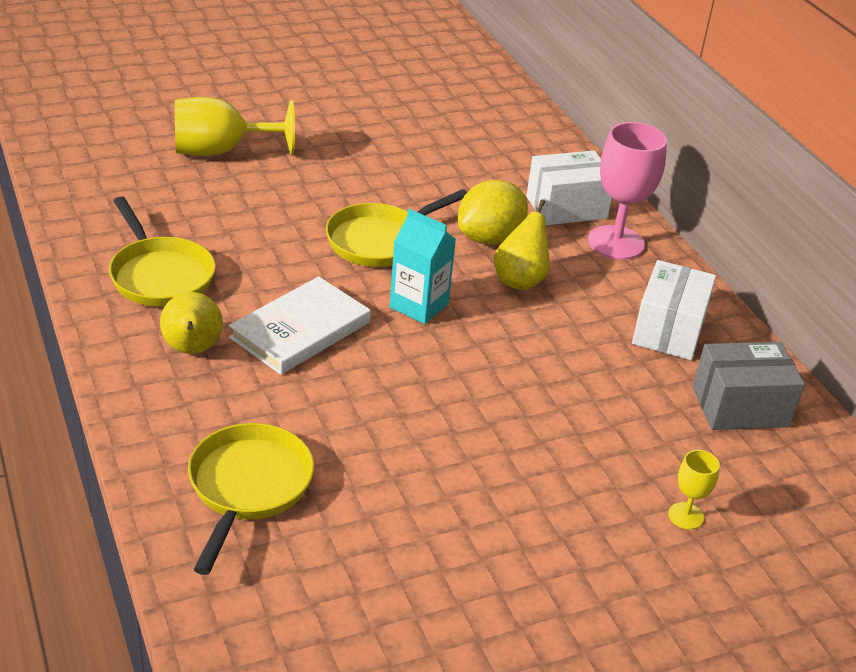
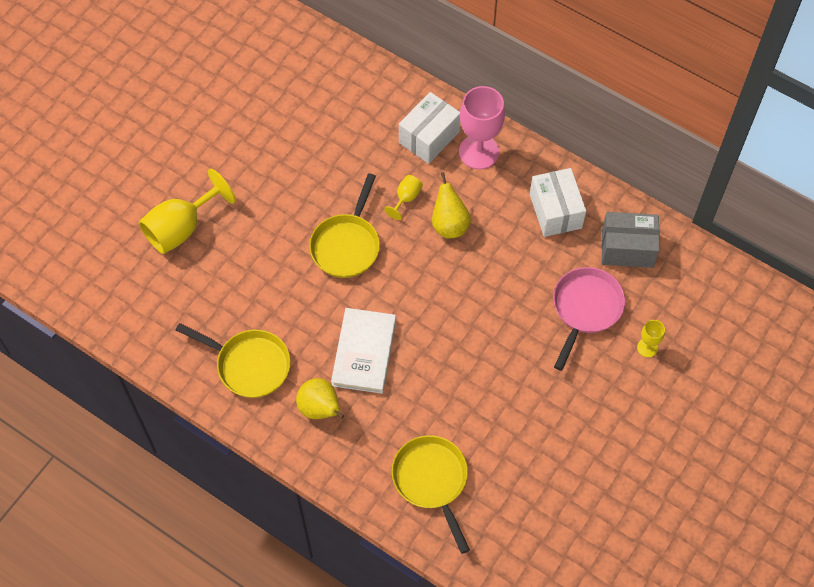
camera: 30 degrees left, 25 degrees up
(419, 305) = (411, 286): turquoise carton -> none
(489, 238) = (406, 198): yellow lemon -> yellow goblet
(628, 433) = (585, 309): none -> pink pan
(740, 407) = (627, 248): grey box -> grey box turned 45 degrees clockwise

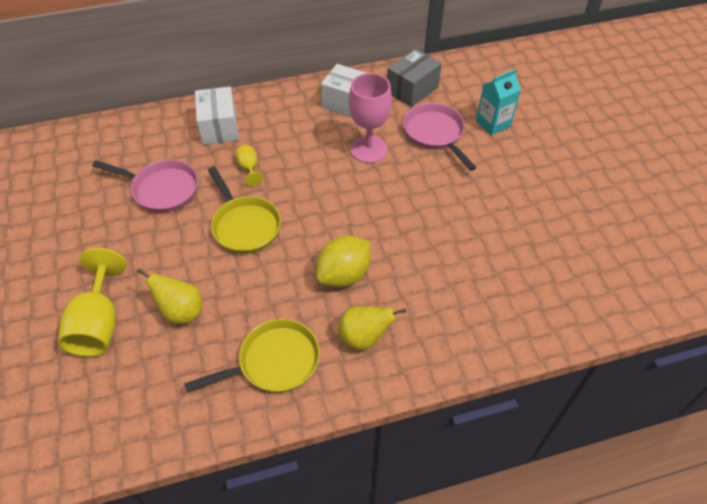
camera: 50 degrees left, 10 degrees down
(327, 157) = (162, 189): none -> pink pan
(364, 352) = (343, 275): white book -> yellow lemon
(432, 481) = (493, 305): yellow pan -> none
(449, 225) = (297, 159): yellow pear -> yellow pear (181, 311)
(479, 152) = (261, 111): pink goblet -> pink goblet (368, 149)
(647, 347) = (493, 124): yellow goblet -> turquoise carton

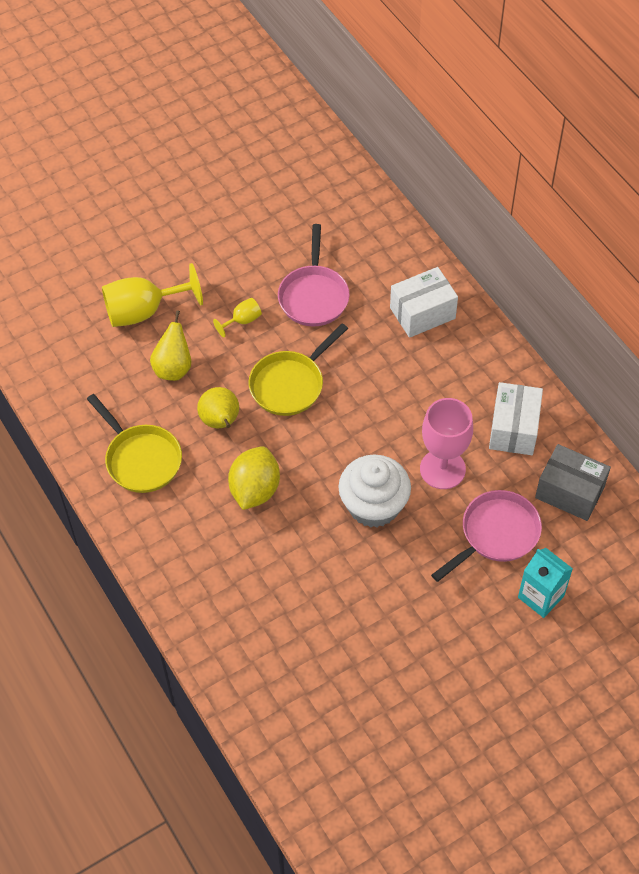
camera: 75 degrees right, 5 degrees up
(249, 168) = (370, 362): yellow goblet -> yellow goblet (242, 321)
(343, 275) = (255, 490): yellow lemon -> yellow lemon turned 75 degrees clockwise
(364, 338) = (186, 526): yellow pear -> yellow pear (220, 422)
(387, 197) = (373, 505): none -> white cupcake

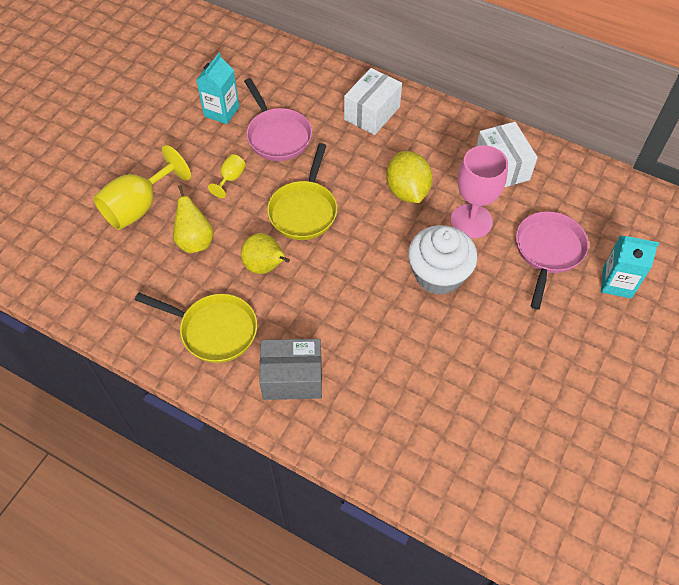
camera: 30 degrees left, 0 degrees up
(255, 490) = (332, 309): yellow lemon -> yellow lemon (407, 191)
(276, 246) = (221, 111): none -> turquoise carton
(569, 492) = (577, 194): grey box -> grey box (292, 378)

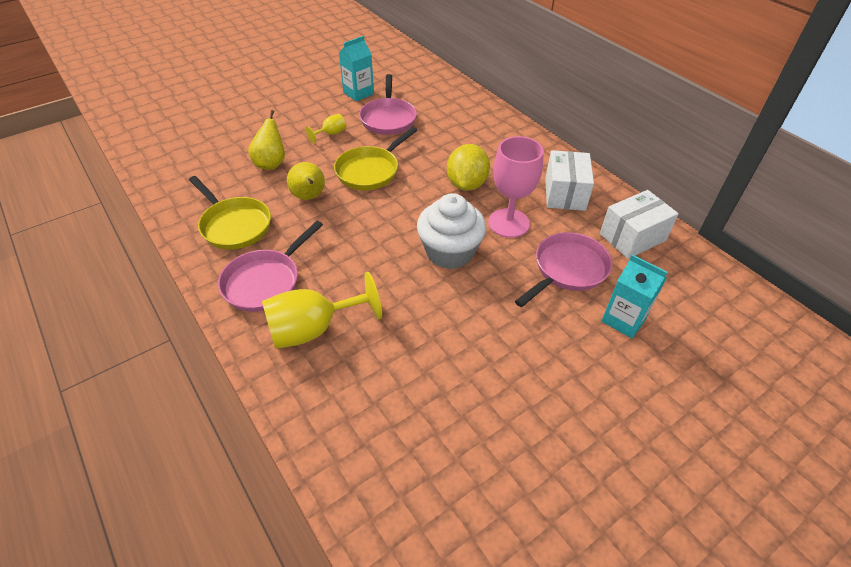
camera: 25 degrees right, 10 degrees down
(139, 207) = (250, 130): yellow goblet -> yellow goblet (313, 329)
(292, 378) = (265, 281): grey box -> pink pan
(372, 113) = (475, 126): white box -> white box (632, 237)

